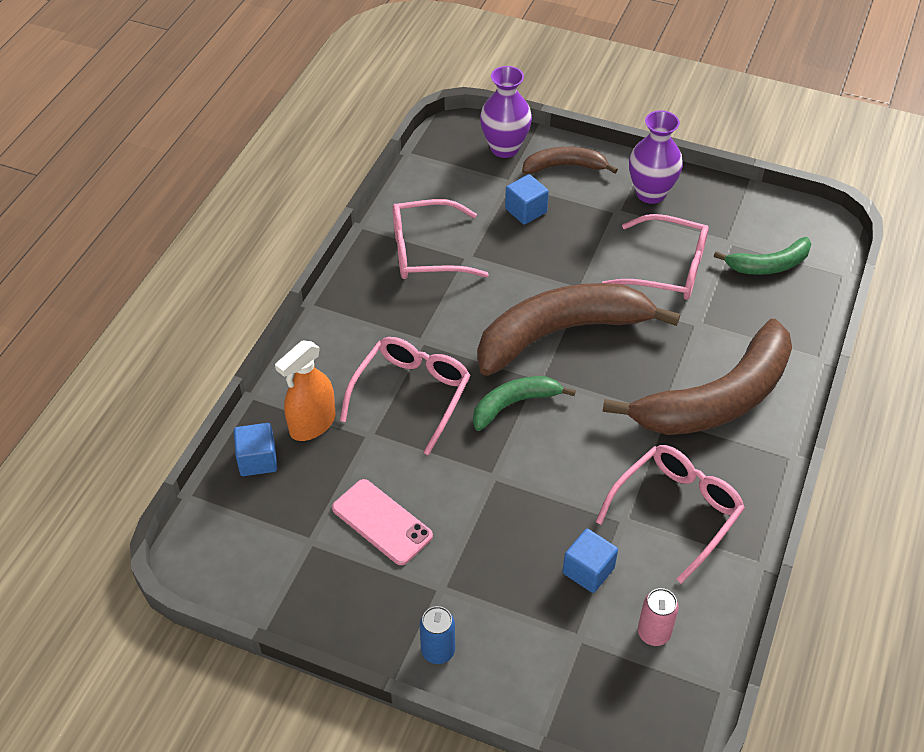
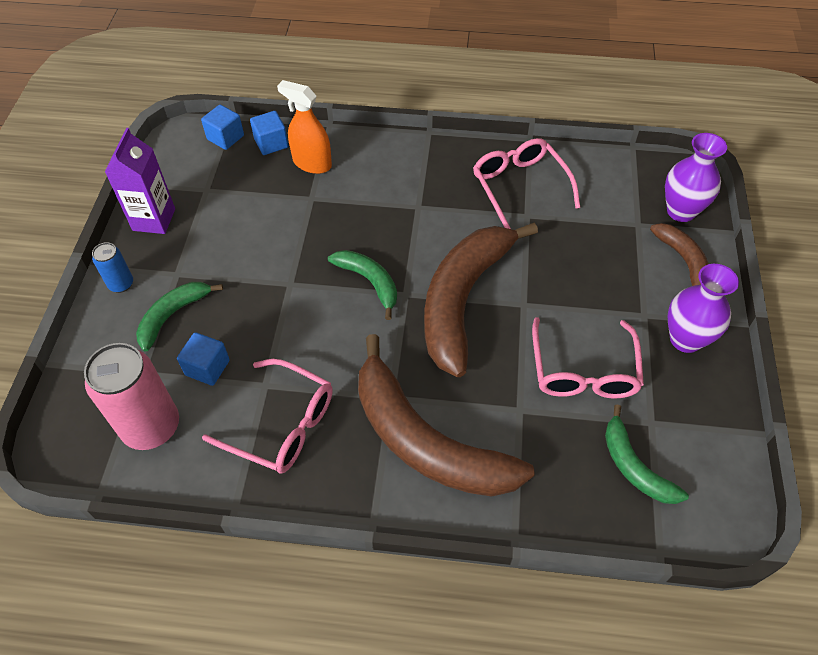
camera: 75 degrees right, 5 degrees up
(341, 605) = (154, 219): none -> purple carton
(382, 522) = (230, 225): pink phone -> none
(411, 395) = (358, 213): pink glasses -> none
(504, 598) = (173, 315): none -> green banana
(526, 210) = (605, 243): blue cube -> blue cube (225, 137)
(561, 333) = (463, 300): brown banana -> brown banana turned 120 degrees counterclockwise
(653, 633) = (151, 427): pink can -> pink can, size x2.01

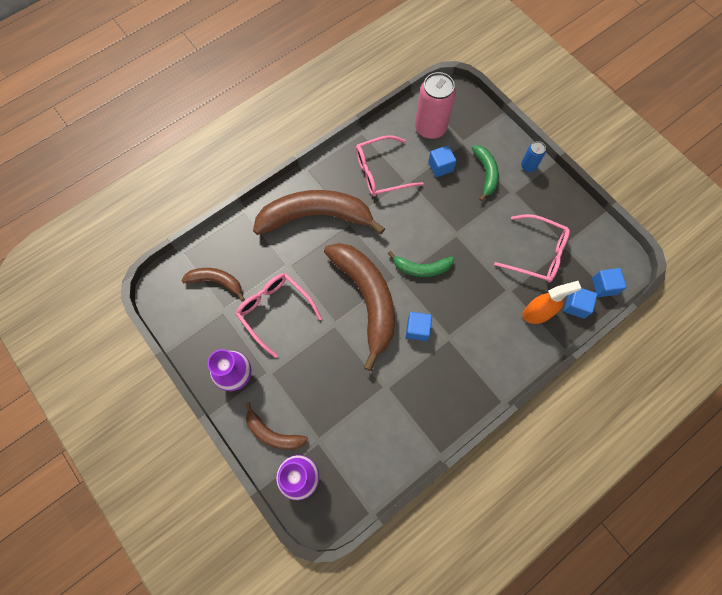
camera: 135 degrees right, 15 degrees up
(154, 219) = (563, 207): purple carton -> none
(441, 235) = (417, 329): none -> blue cube
(520, 187) = (409, 406): pink glasses -> pink glasses (536, 253)
(634, 466) = (216, 282): green banana -> brown banana

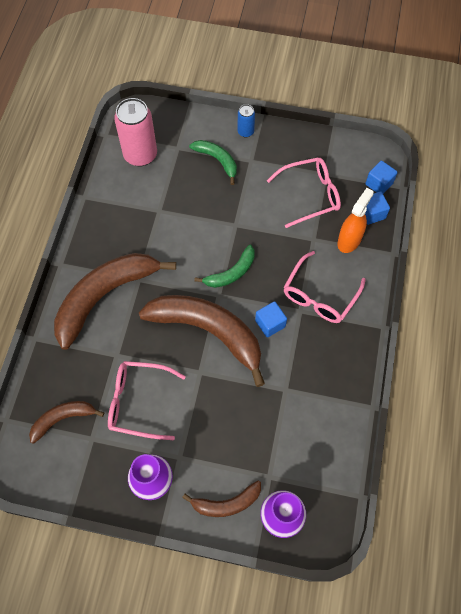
camera: 40 degrees left, 5 degrees down
(381, 172) = (130, 219): pink glasses -> pink glasses (320, 295)
(440, 166) = (176, 180): blue cube -> none

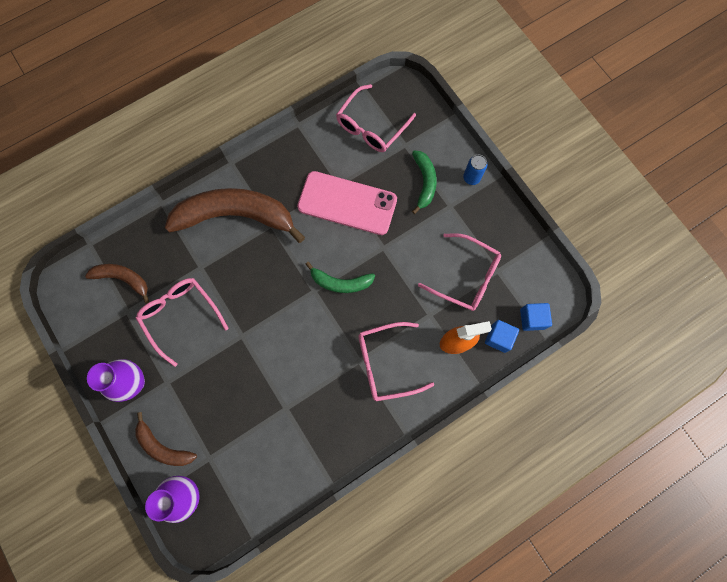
camera: 45 degrees right, 10 degrees up
(140, 155) = (371, 126): pink can -> pink glasses
(178, 218) = (347, 203): none -> pink phone
(209, 332) = (278, 312): brown banana -> none
(270, 323) = (327, 349): blue cube -> none

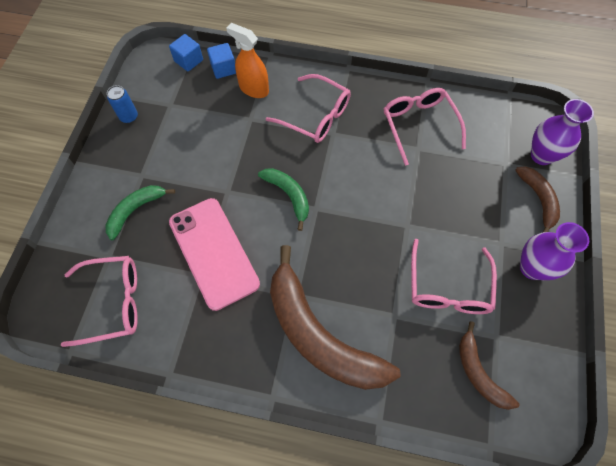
camera: 135 degrees left, 10 degrees down
(465, 276) = (196, 120): pink glasses -> pink glasses (419, 126)
(471, 178) = (99, 180): blue can -> blue can (129, 117)

